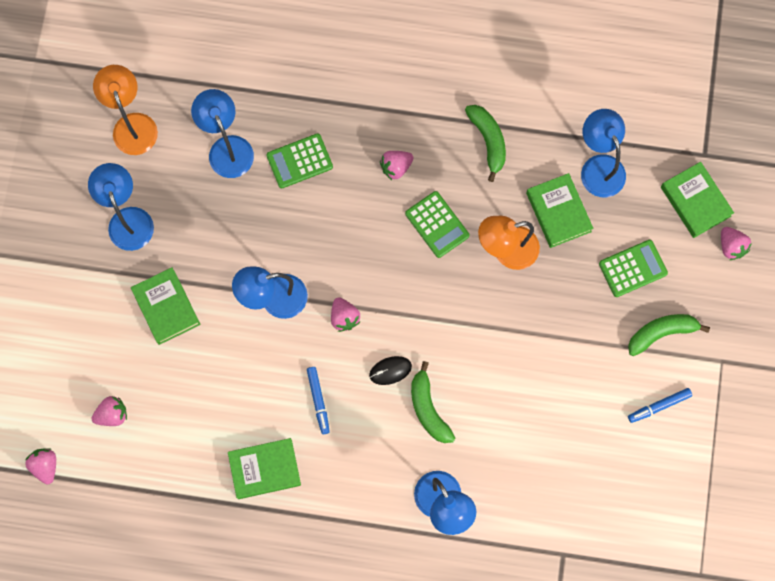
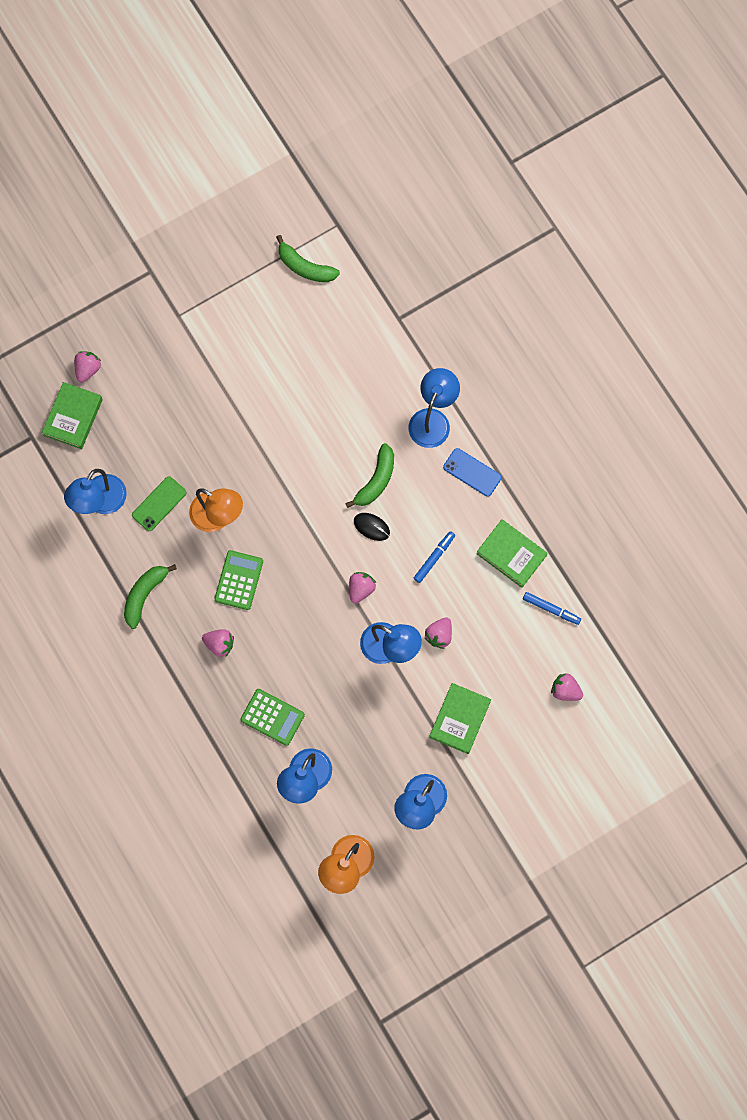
camera: 130 degrees left, 0 degrees up
(45, 466) = (639, 705): pink strawberry -> pink strawberry (439, 635)
(366, 498) = (472, 472): none -> blue phone
(558, 212) = (159, 504): green book -> green phone
(632, 268) = (159, 422): green calculator -> none
(659, 406) = (245, 333): blue marker -> blue marker (551, 609)
(661, 333) = (191, 369): green banana -> green banana (305, 267)

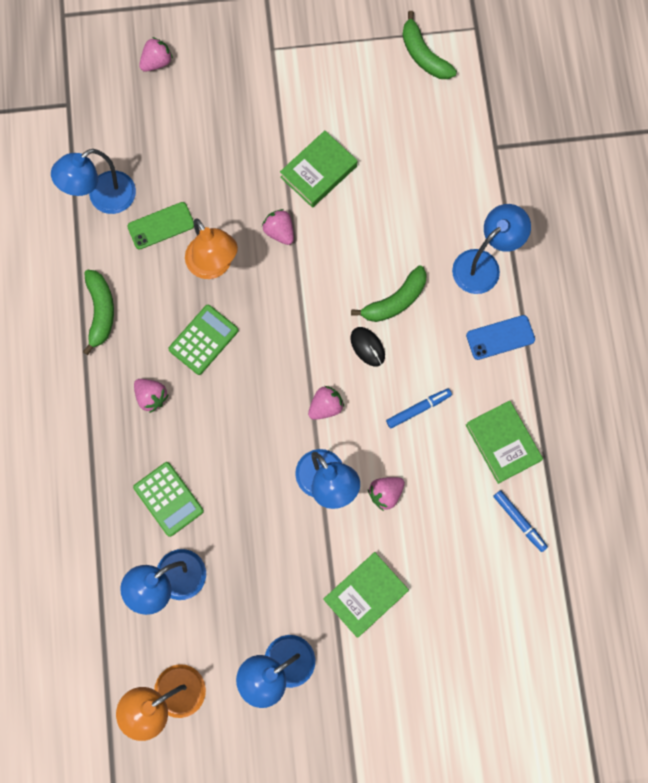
camera: 25 degrees right, 0 degrees up
(73, 417) = (119, 103): green book -> green book (318, 171)
(145, 595) = (100, 311): green banana -> green banana turned 120 degrees clockwise
(472, 472) = (500, 337): blue phone -> blue phone turned 75 degrees counterclockwise
(565, 690) = (495, 617): pink strawberry -> pink strawberry (279, 232)

